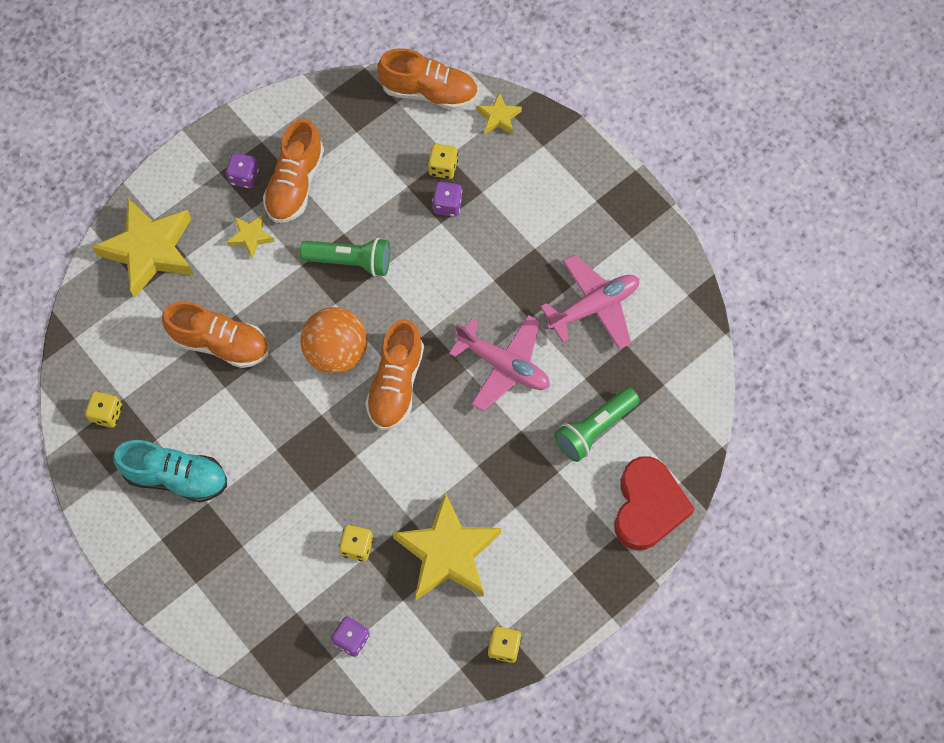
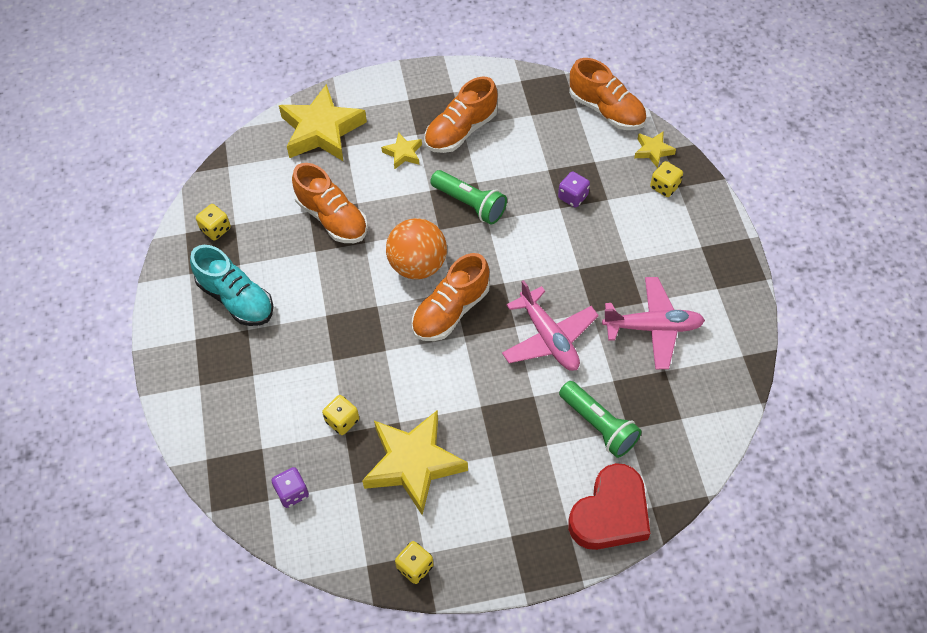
camera: 30 degrees right, 10 degrees down
(244, 177) = (424, 110): purple dice -> none
(443, 167) = (585, 168): yellow dice -> yellow dice (664, 186)
(594, 429) = (598, 425): green flashlight -> green flashlight turned 120 degrees counterclockwise

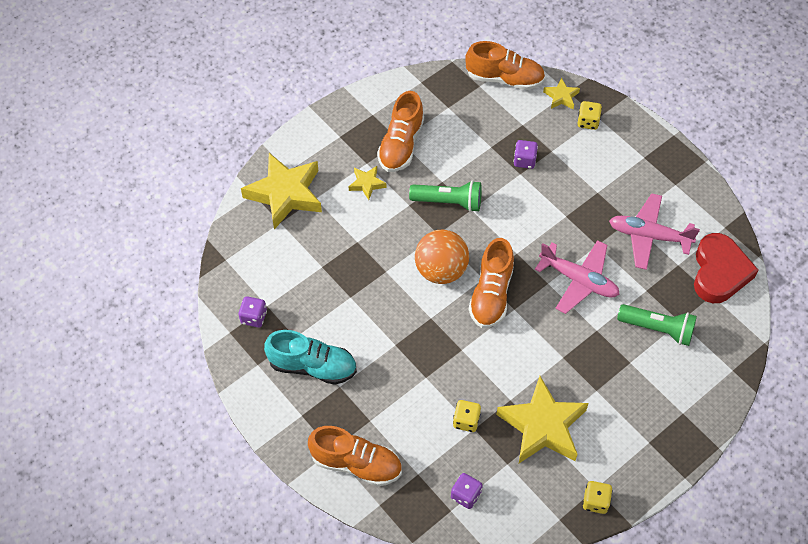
camera: 30 degrees left, 0 degrees up
(216, 229) = (254, 317): yellow dice -> purple dice
(332, 218) = (345, 263): orange shoe -> orange shoe (356, 464)
(610, 513) = (707, 389): red heart -> red heart (719, 272)
(653, 327) = (649, 236): pink plane -> pink plane turned 135 degrees counterclockwise

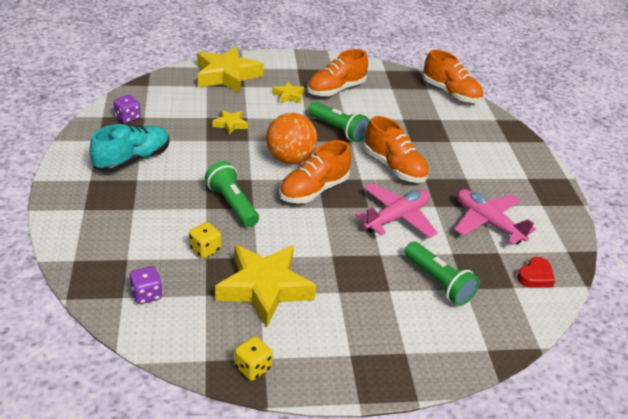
camera: 30 degrees right, 20 degrees down
(312, 366) = (132, 160): turquoise shoe -> turquoise shoe turned 90 degrees counterclockwise
(356, 464) = (90, 226): orange shoe -> orange shoe (394, 167)
(442, 357) = (232, 204): none -> green flashlight
(524, 160) = (422, 136): purple dice -> none
(561, 97) = (487, 119): yellow star -> yellow star (230, 124)
(578, 280) = (396, 218): pink plane -> pink plane turned 105 degrees counterclockwise
(588, 122) = (496, 140): yellow dice -> none
(719, 272) = (535, 276): red heart -> red heart, size x0.52

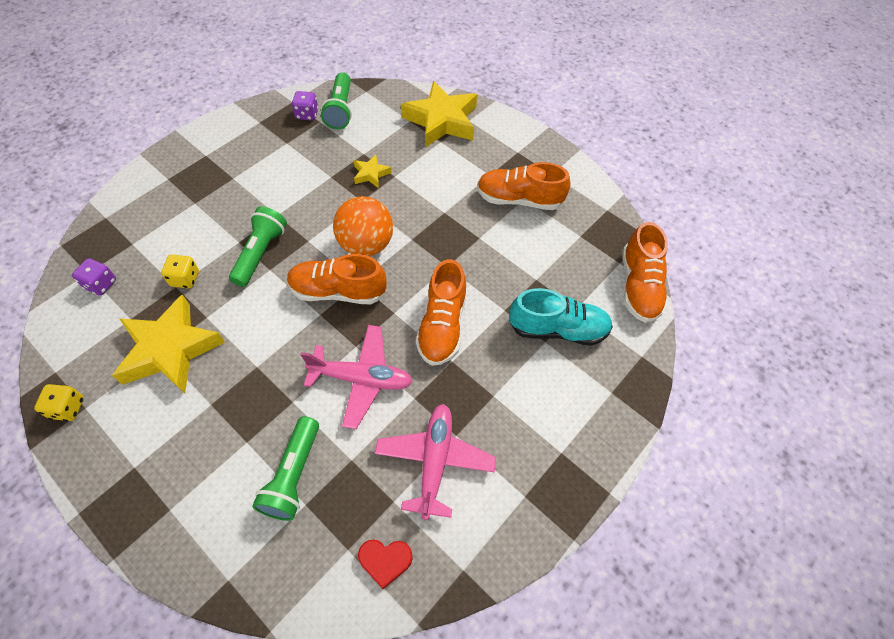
camera: 50 degrees right, 20 degrees up
(132, 160) = (255, 157): turquoise shoe -> turquoise shoe (557, 329)
(288, 96) = (464, 177): yellow star -> none
(338, 129) = (453, 245): green flashlight -> green flashlight (340, 110)

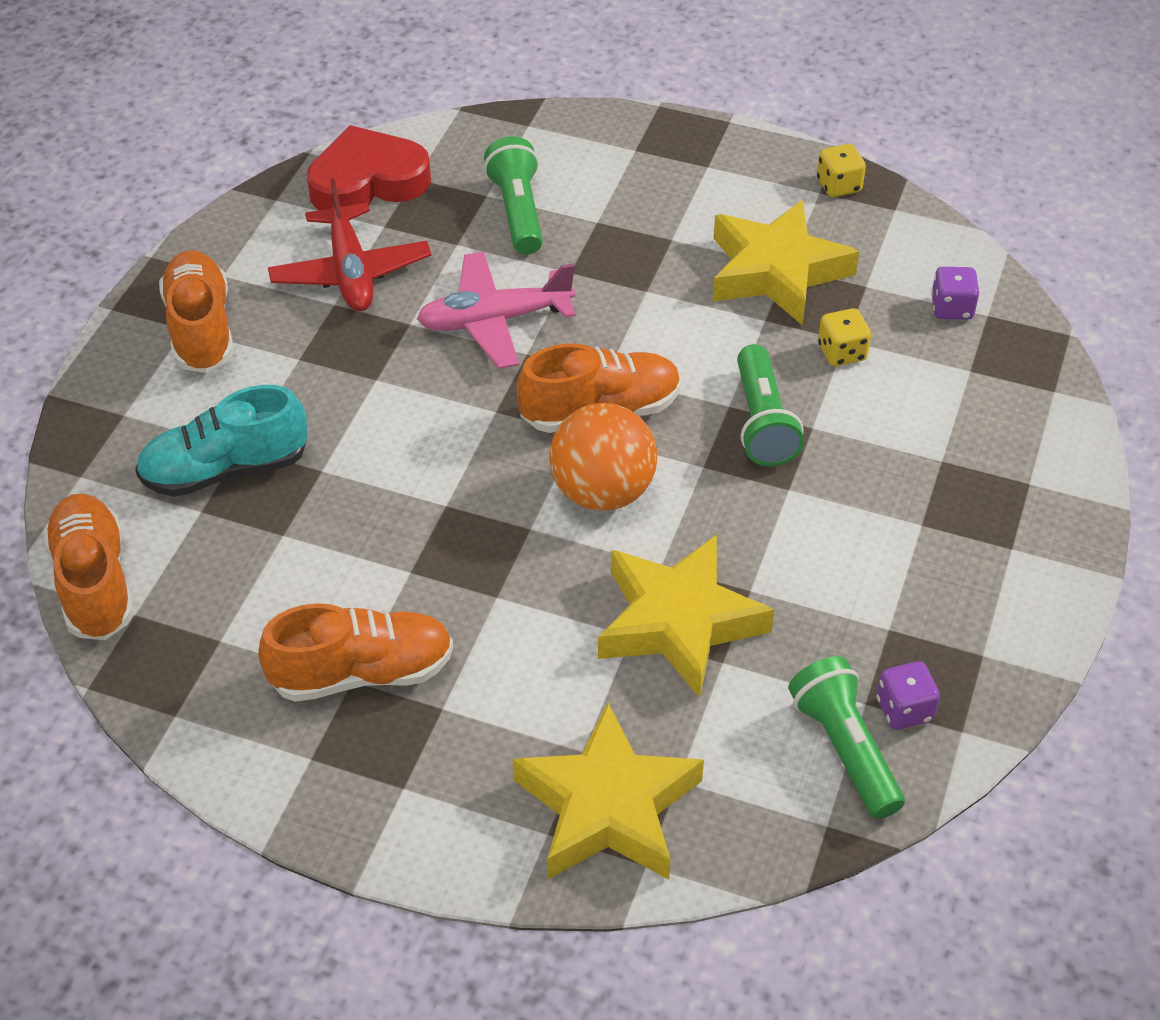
camera: 160 degrees right, 10 degrees down
(371, 174) = (678, 622): yellow star -> yellow star, size x2.15
(385, 561) = (368, 181): red heart -> red heart, size x1.94
(434, 461) = (350, 272): pink plane -> red plane
(442, 325) = (412, 417): orange shoe -> orange shoe (201, 329)

